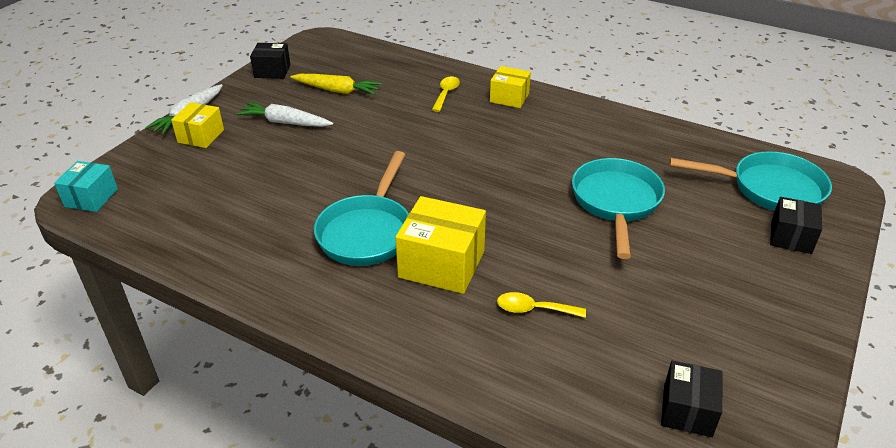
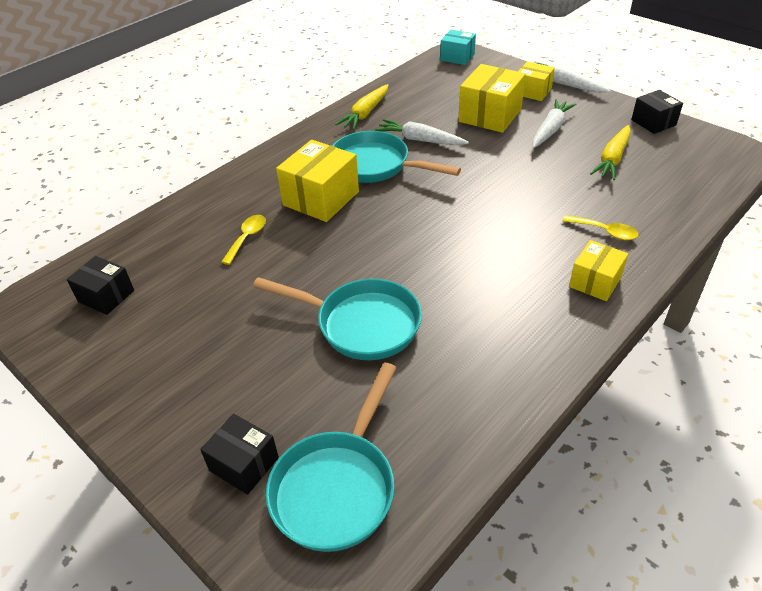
camera: 105 degrees right, 5 degrees up
(241, 260) = (365, 113): none -> yellow carrot
(253, 161) = (490, 115): none -> yellow box
(272, 71) = (653, 122): black box -> black box turned 45 degrees counterclockwise
(309, 205) = (420, 140): none -> white carrot

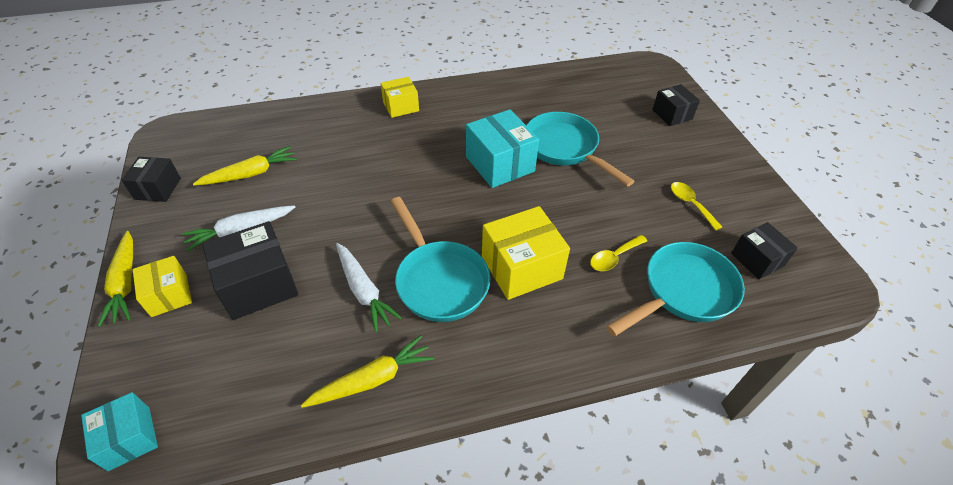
camera: 150 degrees left, 5 degrees up
(337, 487) = (627, 89): turquoise pan -> turquoise pan (683, 291)
(415, 270) = (500, 164): none -> turquoise box
(490, 115) = (259, 285): yellow box -> black box
(566, 85) = (125, 283): white carrot -> yellow carrot
(605, 232) = (349, 128): yellow spoon -> yellow spoon (690, 204)

